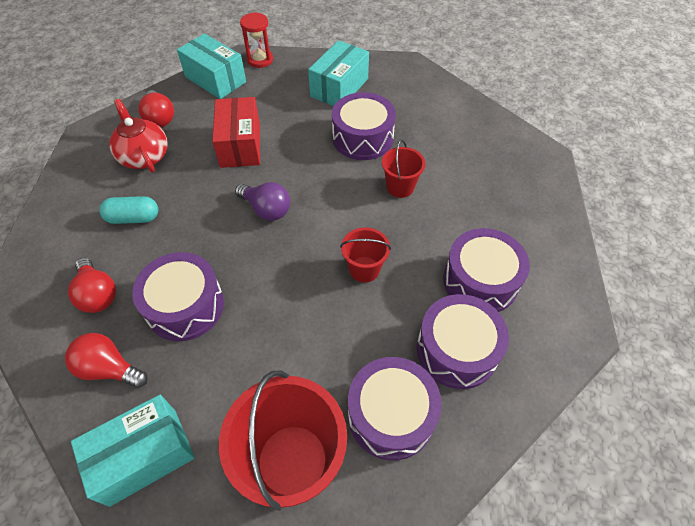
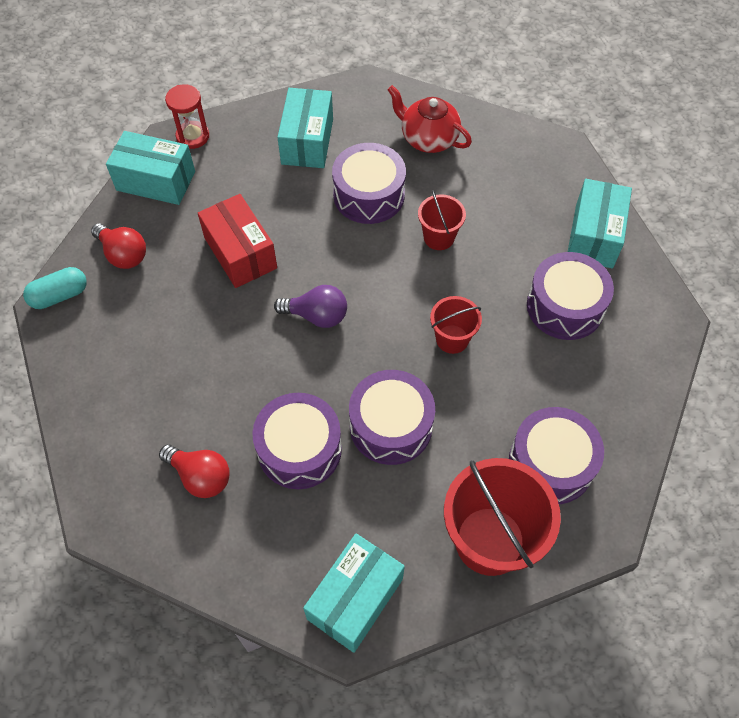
camera: 25 degrees left, 5 degrees up
(109, 368) = (266, 540): red light bulb -> none
(133, 218) = (179, 382): turquoise capsule -> turquoise capsule (59, 296)
(144, 156) = (139, 308): red teapot -> red teapot (428, 139)
(457, 350) = (577, 381): purple drum -> purple drum (391, 426)
(538, 233) = (594, 236): none -> turquoise box

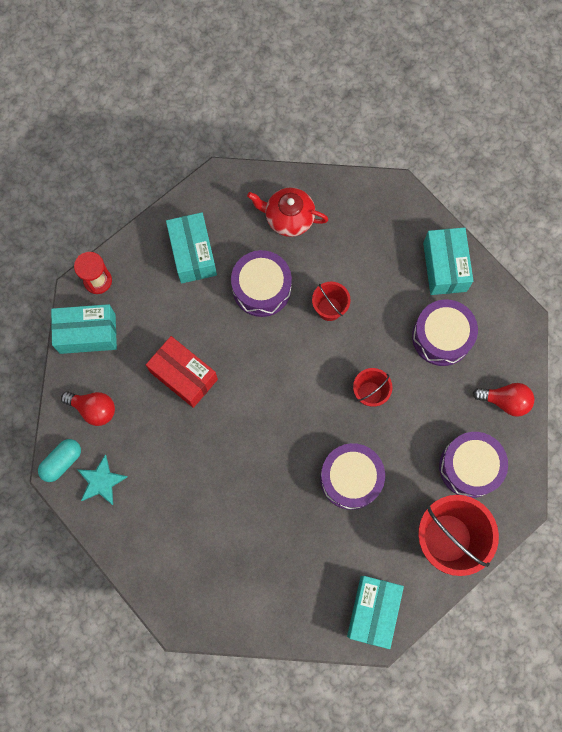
camera: 20 degrees left, 15 degrees up
(92, 330) = (101, 481): none -> turquoise star
(200, 476) = (233, 565): red light bulb -> red light bulb (505, 401)
(299, 449) = (294, 519): purple drum -> none
(317, 316) = (264, 409): purple light bulb -> none

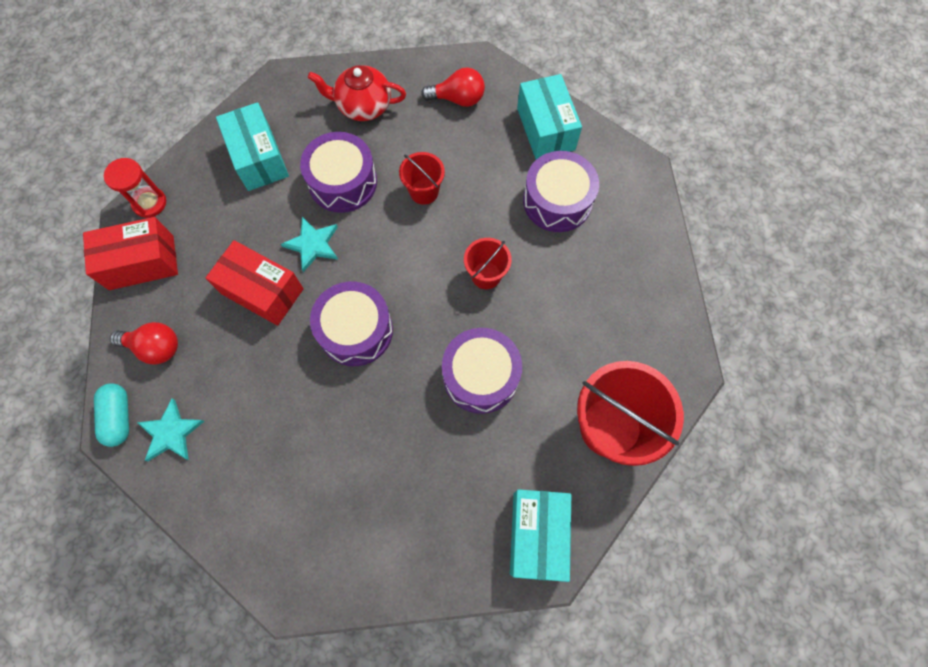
camera: 10 degrees left, 5 degrees down
(62, 462) = (119, 417): turquoise capsule -> turquoise capsule turned 45 degrees counterclockwise
(87, 333) = (141, 262): turquoise box -> red box
(230, 341) = (313, 244): none -> turquoise star
(469, 467) = (620, 338): purple drum -> purple drum (356, 330)
(505, 401) = (644, 258): red light bulb -> red light bulb (458, 99)

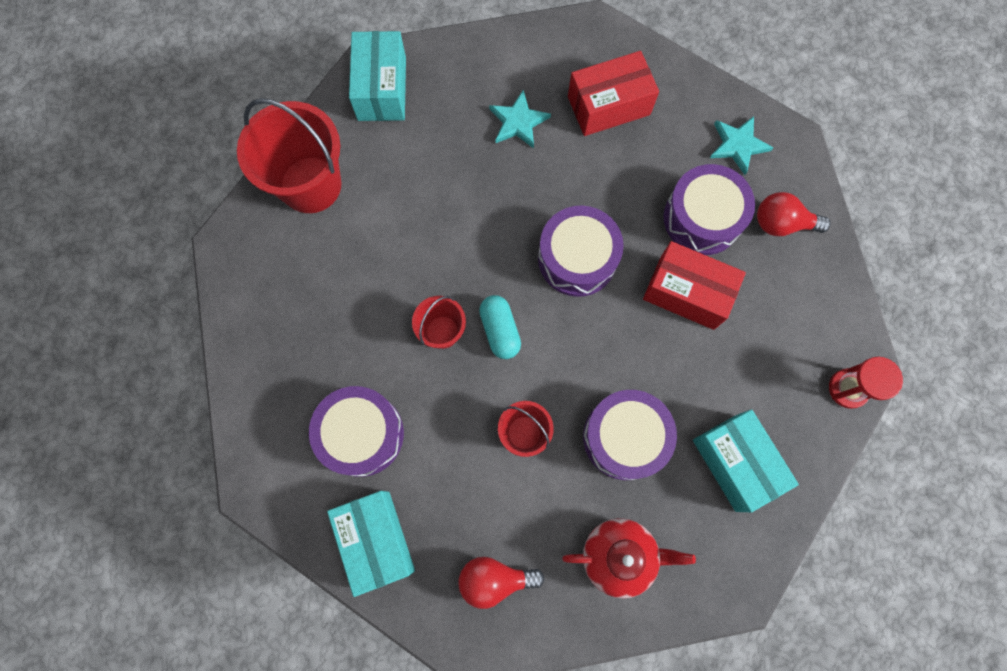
camera: 175 degrees right, 5 degrees up
(119, 417) = (793, 155): turquoise capsule -> turquoise capsule (500, 330)
(141, 262) = (830, 314): red box -> red box (608, 105)
(313, 244) = (643, 352): turquoise star -> turquoise star (518, 122)
(480, 376) = (441, 223): purple drum -> purple drum (702, 218)

